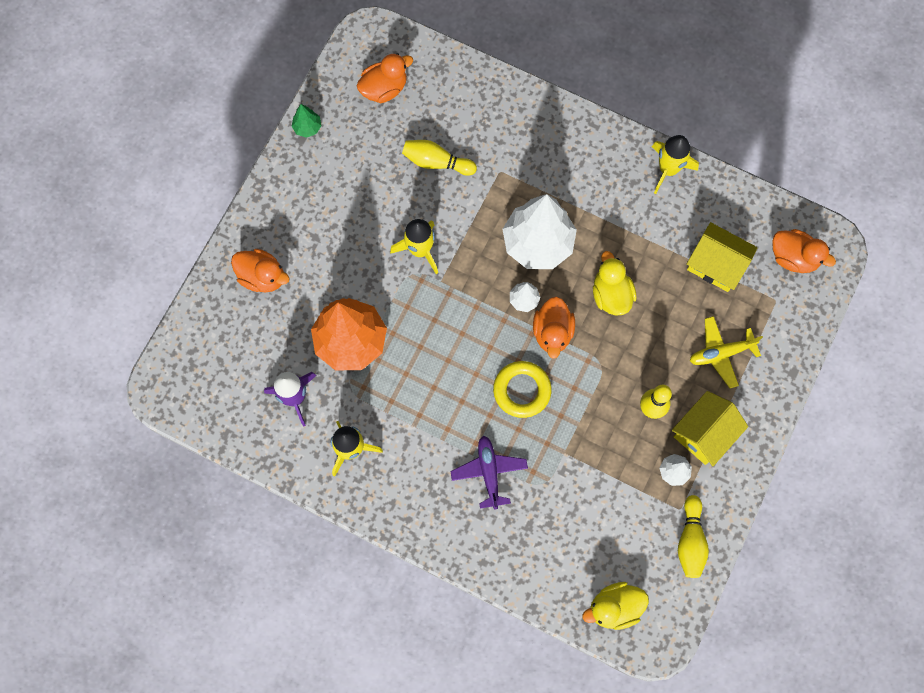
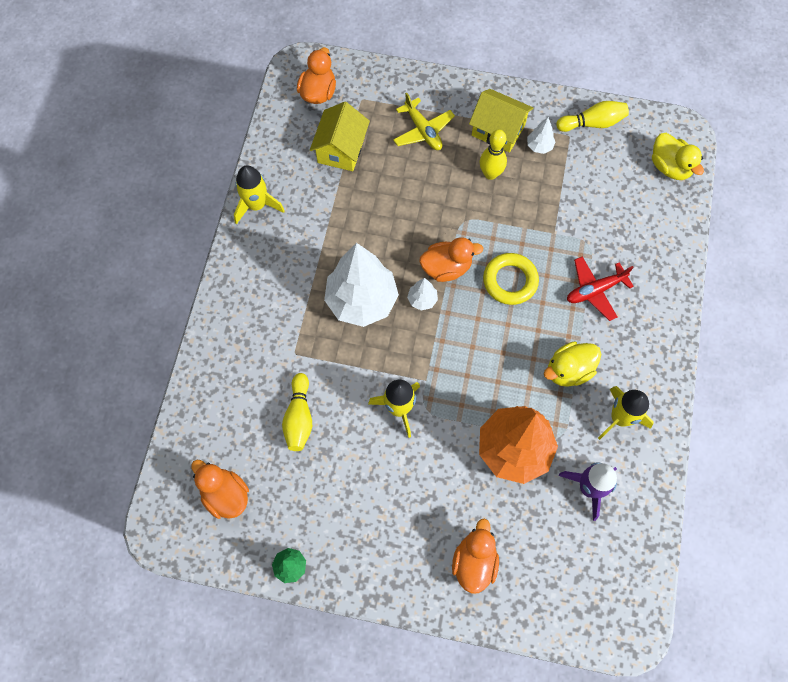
camera: 105 degrees left, 5 degrees down
(489, 472) = (595, 290): purple plane -> red plane
(611, 294) = (394, 227): yellow duck -> yellow duck (568, 370)

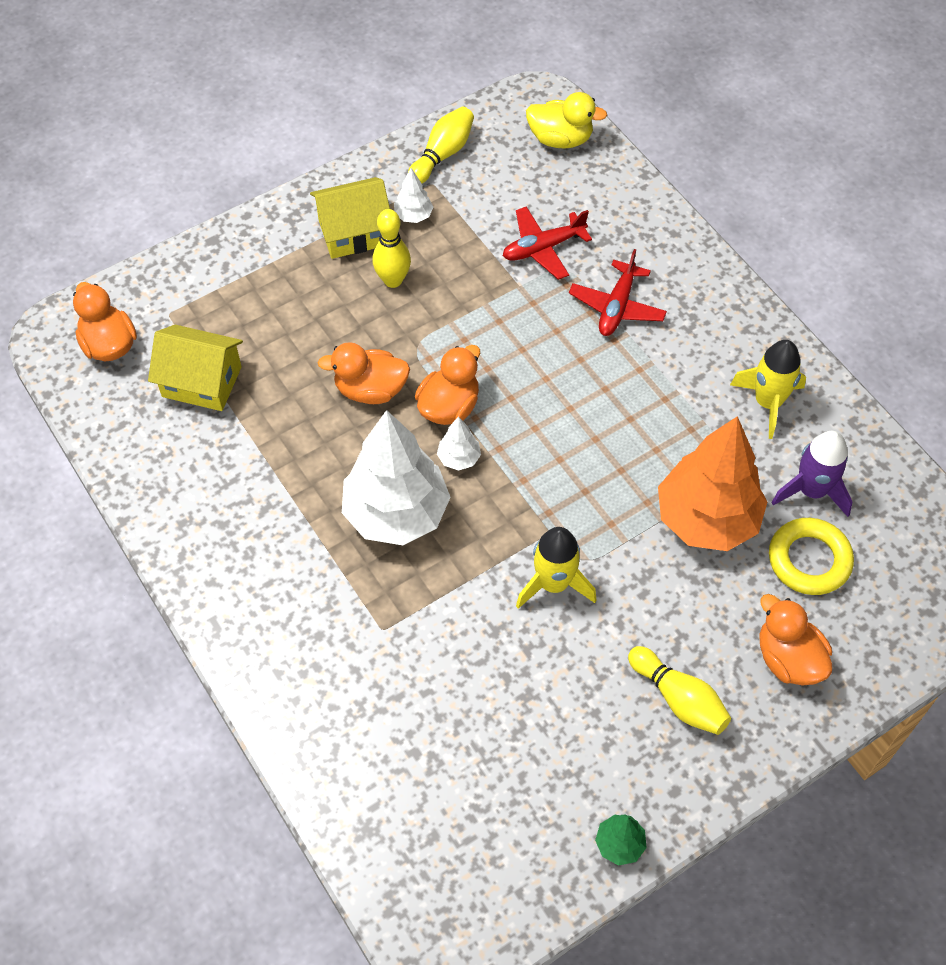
camera: 45 degrees left, 10 degrees down
(225, 495) = (470, 842): orange duck -> orange duck (370, 390)
(257, 205) = (167, 516): yellow rocket -> none
(299, 417) = (461, 688): yellow bowling pin -> yellow bowling pin (678, 698)
(341, 149) = (202, 382): yellow house -> yellow house turned 45 degrees counterclockwise
(423, 131) = (273, 293): yellow plane -> none
(510, 281) = (527, 366): yellow ring -> yellow ring (809, 560)
(568, 370) = (674, 401): yellow duck -> none
(590, 223) = (543, 248): none -> red plane

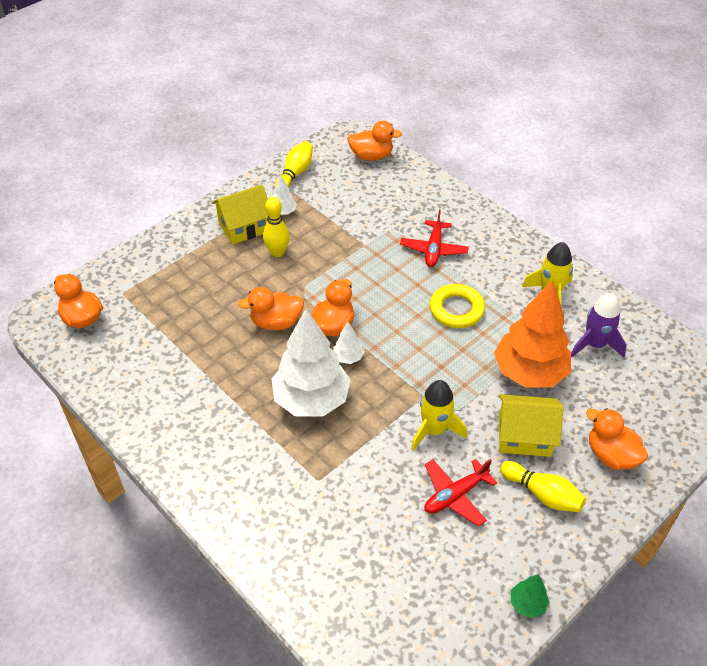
camera: 10 degrees left, 10 degrees down
(202, 382) = (154, 333): yellow house -> yellow house (524, 436)
(543, 248) = (375, 220): red plane -> red plane (455, 495)
(560, 139) = (371, 156): yellow duck -> orange duck
(809, 560) = (606, 388): yellow ring -> yellow ring (456, 310)

